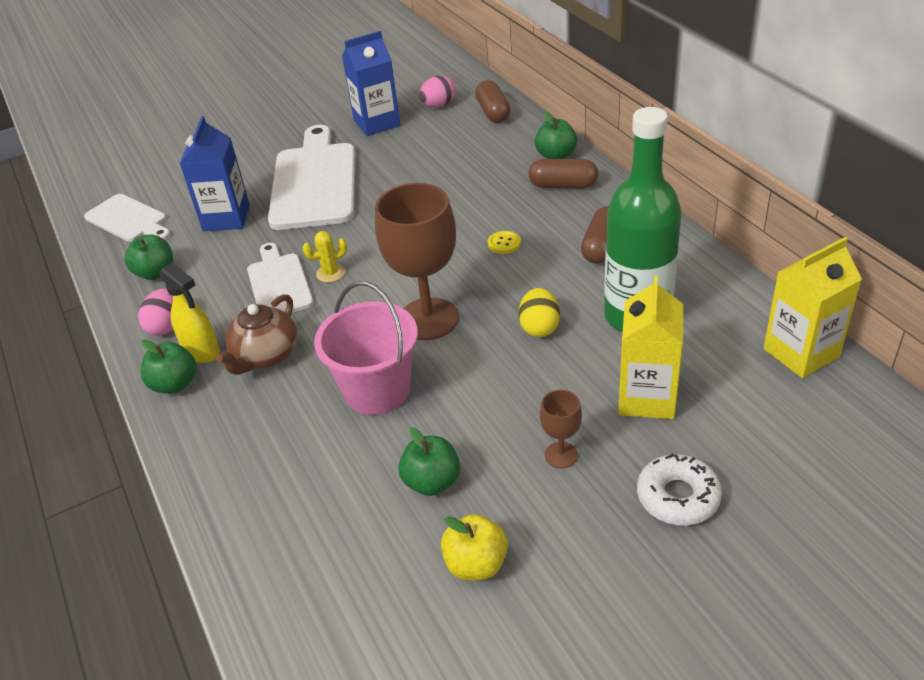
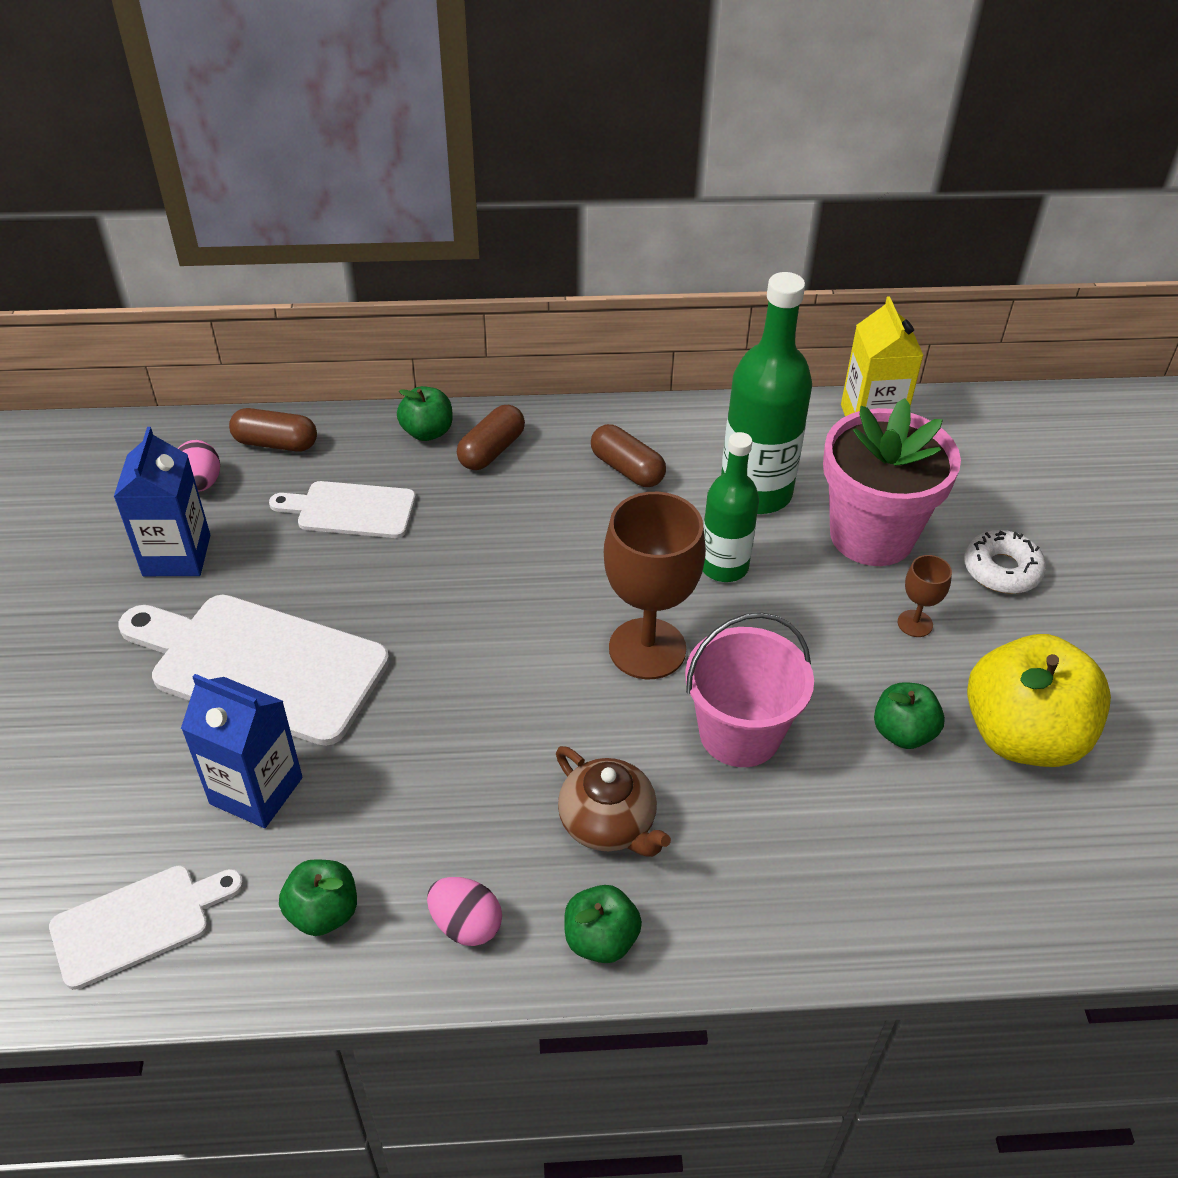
camera: 70 degrees left, 5 degrees up
(202, 351) = (552, 893): yellow spray bottle -> none
(279, 283) = (467, 770): white cutting board -> white cutting board (350, 510)
(331, 273) = (489, 710): yellow cactus -> none
(476, 564) = (1022, 736): yellow apple -> yellow apple, size x1.96
(504, 243) = (559, 537): yellow button -> none
(539, 327) = (724, 566): yellow egg -> green bottle
(647, 397) = (871, 535): yellow carton -> pink flower pot

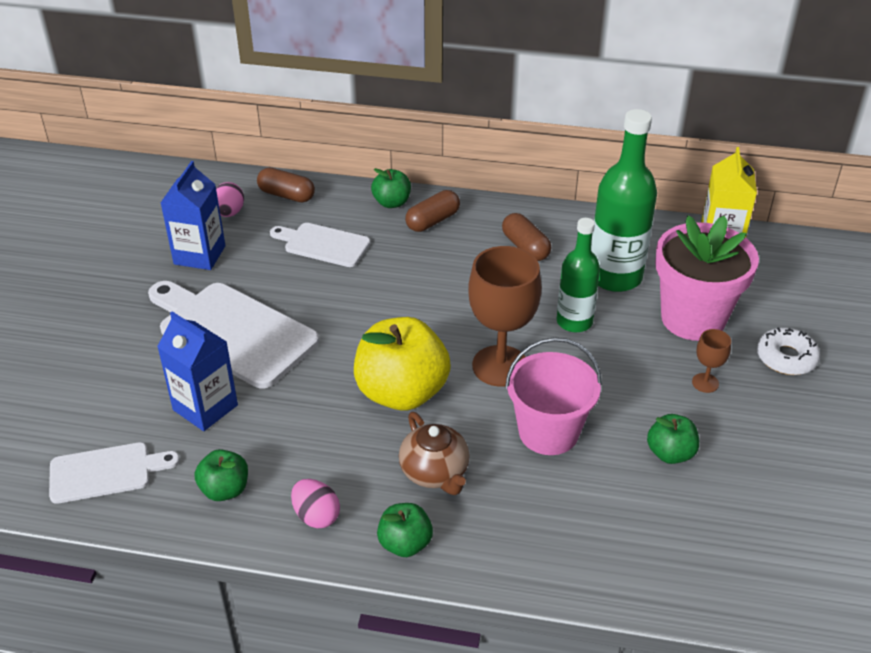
camera: 15 degrees right, 5 degrees down
(1022, 736) = (762, 472): yellow apple -> yellow apple (402, 392)

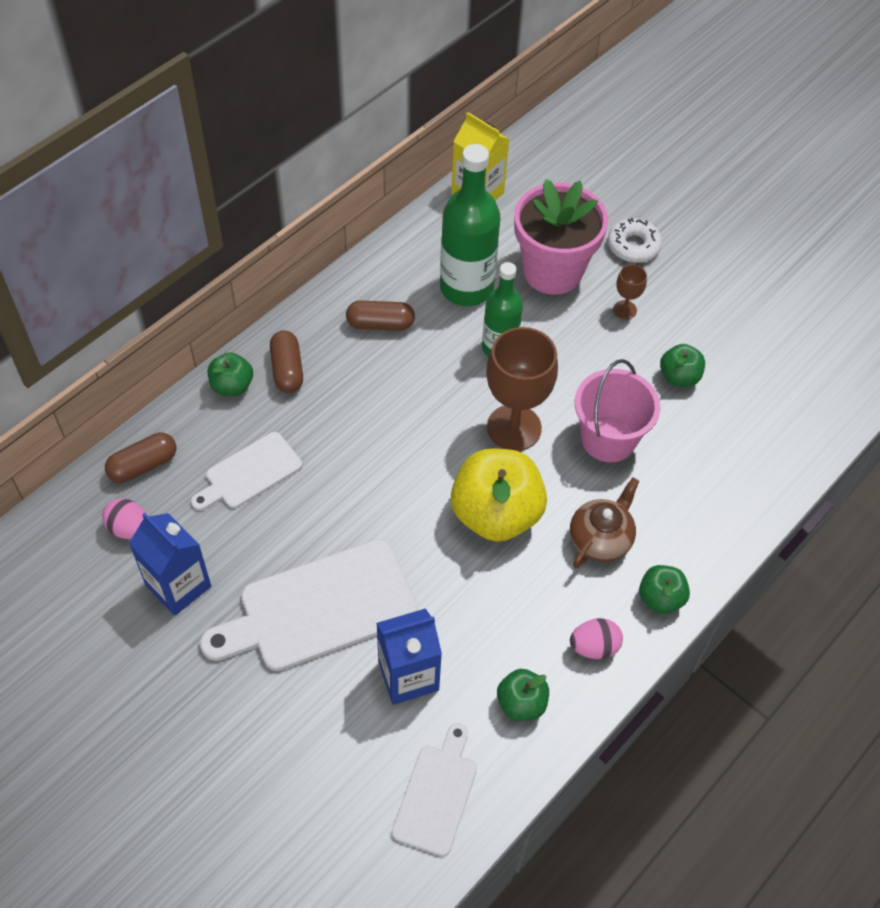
camera: 60 degrees left, 15 degrees up
(435, 472) = (601, 539): brown teapot -> brown teapot turned 60 degrees counterclockwise

